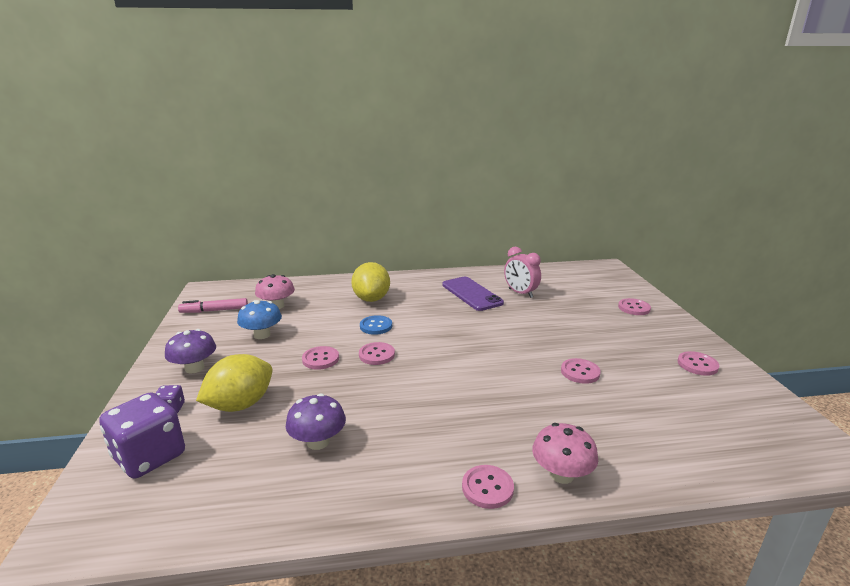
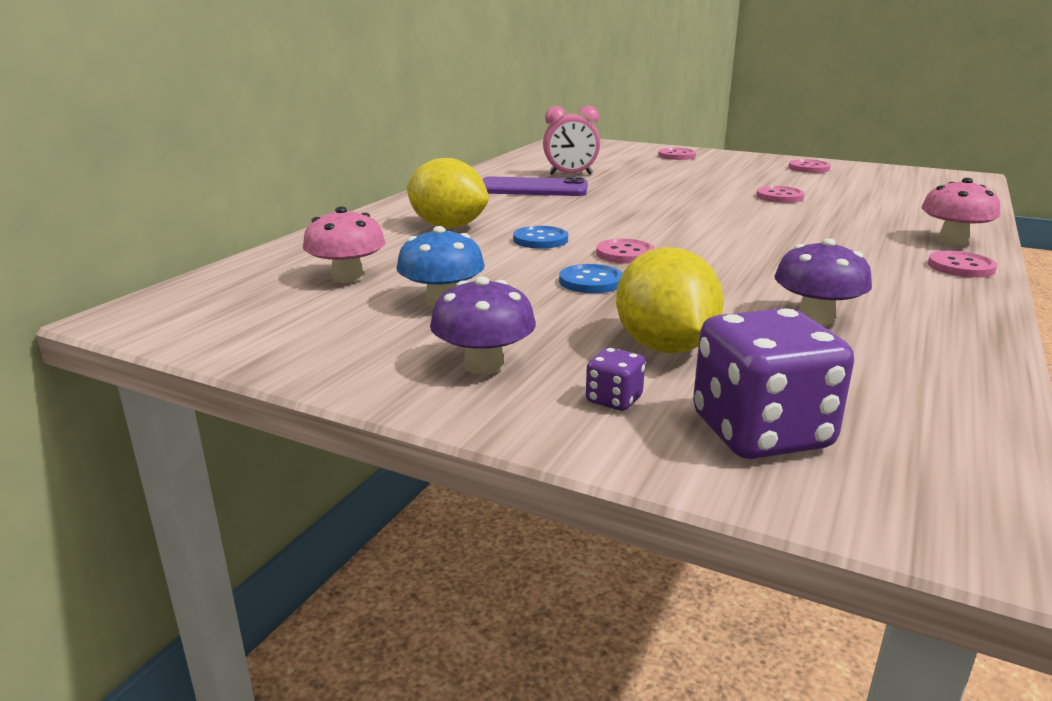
camera: 55 degrees left, 0 degrees up
(214, 310) = (260, 321): pink marker -> none
(320, 359) = (591, 281): pink button -> blue button

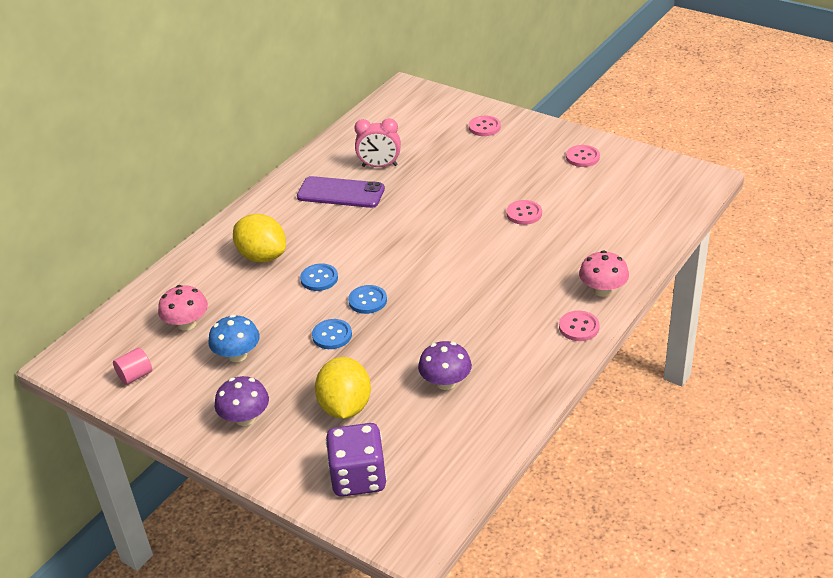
camera: 10 degrees right, 15 degrees up
(262, 326) = (135, 375): none -> pink cylinder
(614, 400) = (300, 450): purple dice -> none
(625, 254) = (367, 300): pink button -> blue button

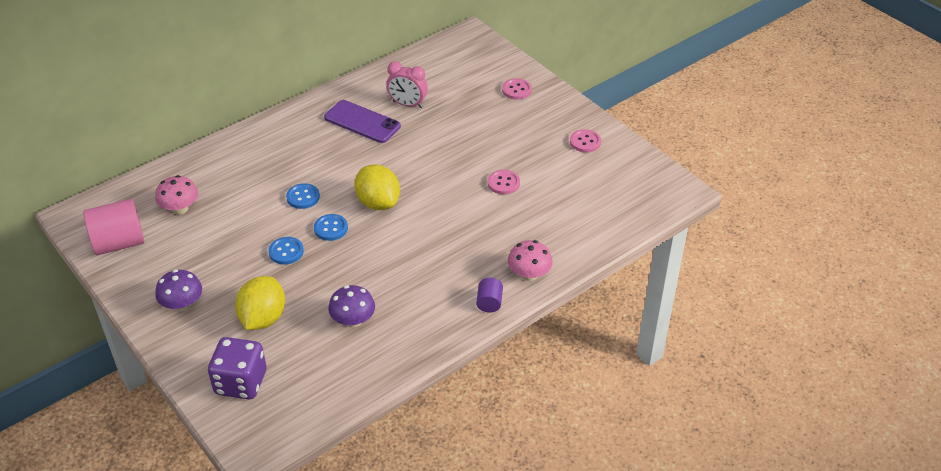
camera: 15 degrees right, 5 degrees up
(135, 375) = (119, 243): pink cylinder -> pink cylinder, size x1.98
(237, 355) = (204, 248): blue mushroom -> none
(262, 256) = (269, 164): yellow lemon -> yellow lemon (378, 203)
(579, 327) = (489, 303): pink button -> purple cylinder

